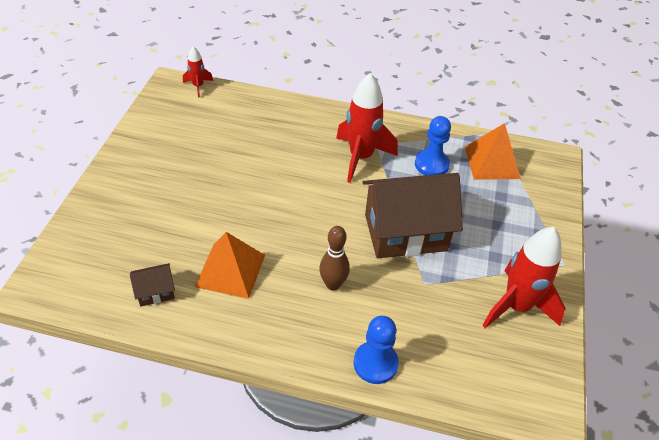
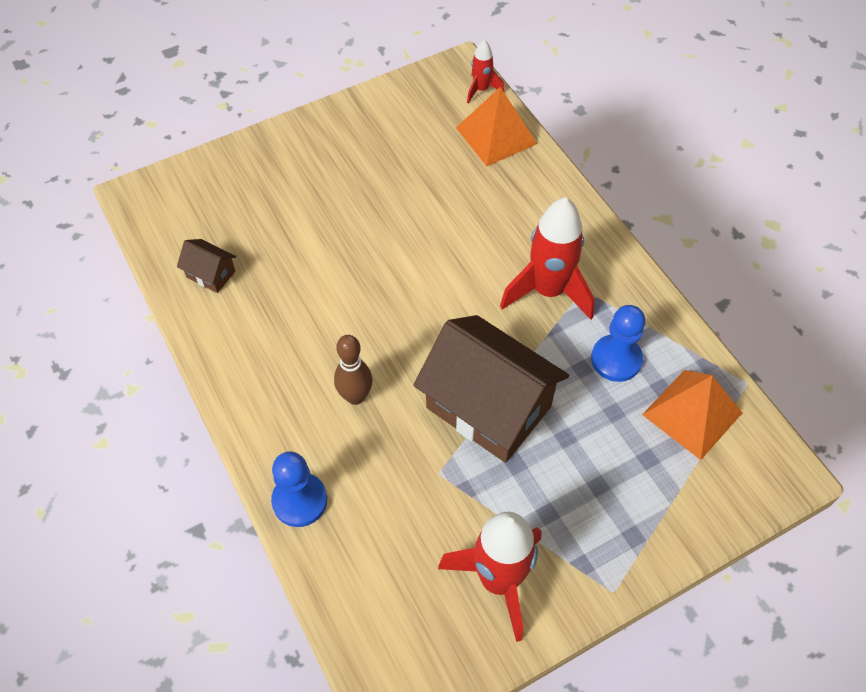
camera: 50 degrees right, 10 degrees up
(230, 270) = (288, 306): orange pyramid -> orange pyramid (496, 135)

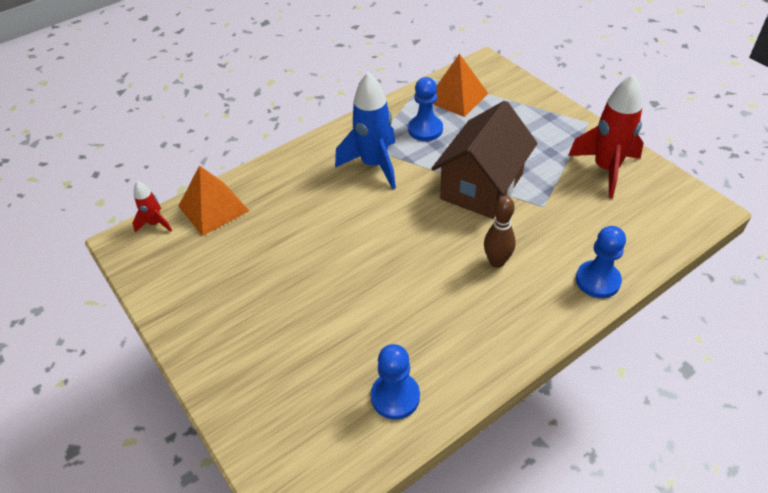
camera: 95 degrees left, 10 degrees down
(211, 274) = (395, 397): brown house -> blue pawn
(548, 291) = (374, 165): red rocket -> blue rocket

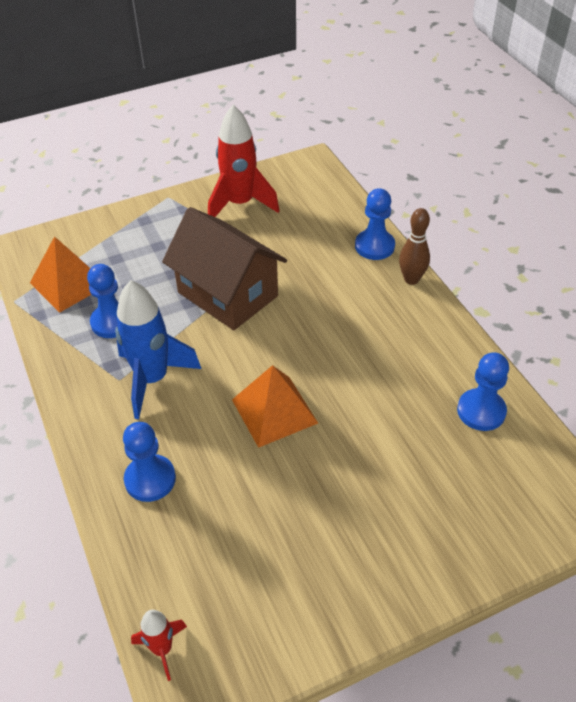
camera: 80 degrees left, 0 degrees up
(213, 208) = (160, 567): orange pyramid -> orange pyramid (274, 411)
(283, 186) = (150, 479): none -> blue pawn
(497, 262) = (335, 306): brown bowling pin -> brown bowling pin (411, 279)

